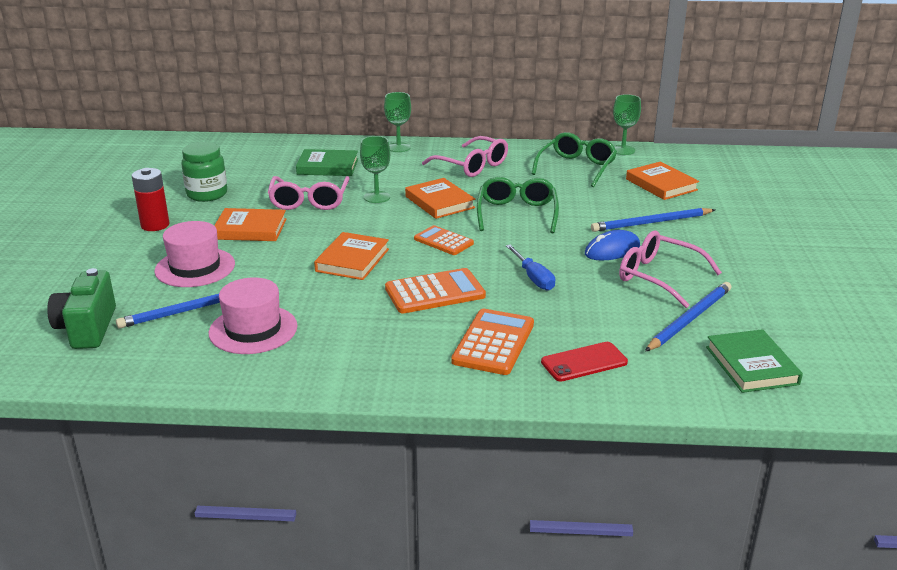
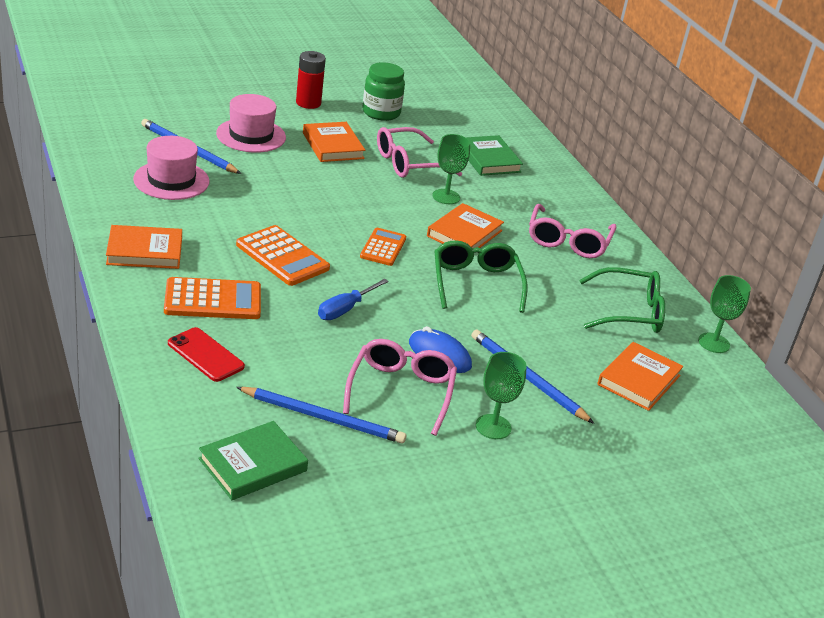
camera: 60 degrees right, 5 degrees up
(87, 328) = (137, 114): green camera -> none
(352, 260) = (312, 205): orange book -> orange book (144, 251)
(398, 147) = (571, 190): green goblet -> green goblet (493, 427)
(517, 214) = (476, 284): green glasses -> green glasses turned 75 degrees counterclockwise

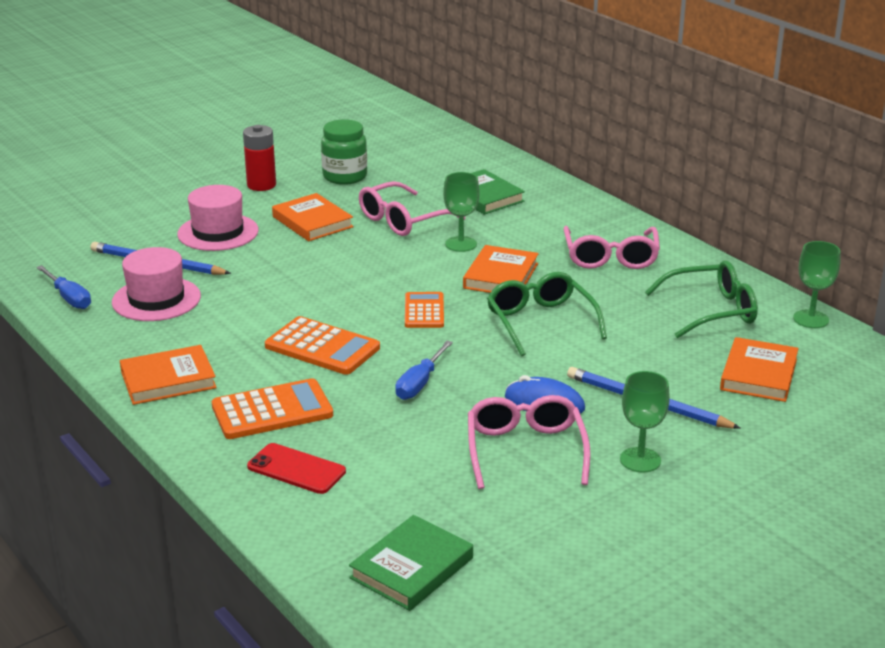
camera: 10 degrees left, 5 degrees down
(103, 161) = (69, 298): none -> blue screwdriver
(323, 418) = (459, 499): blue pencil -> none

